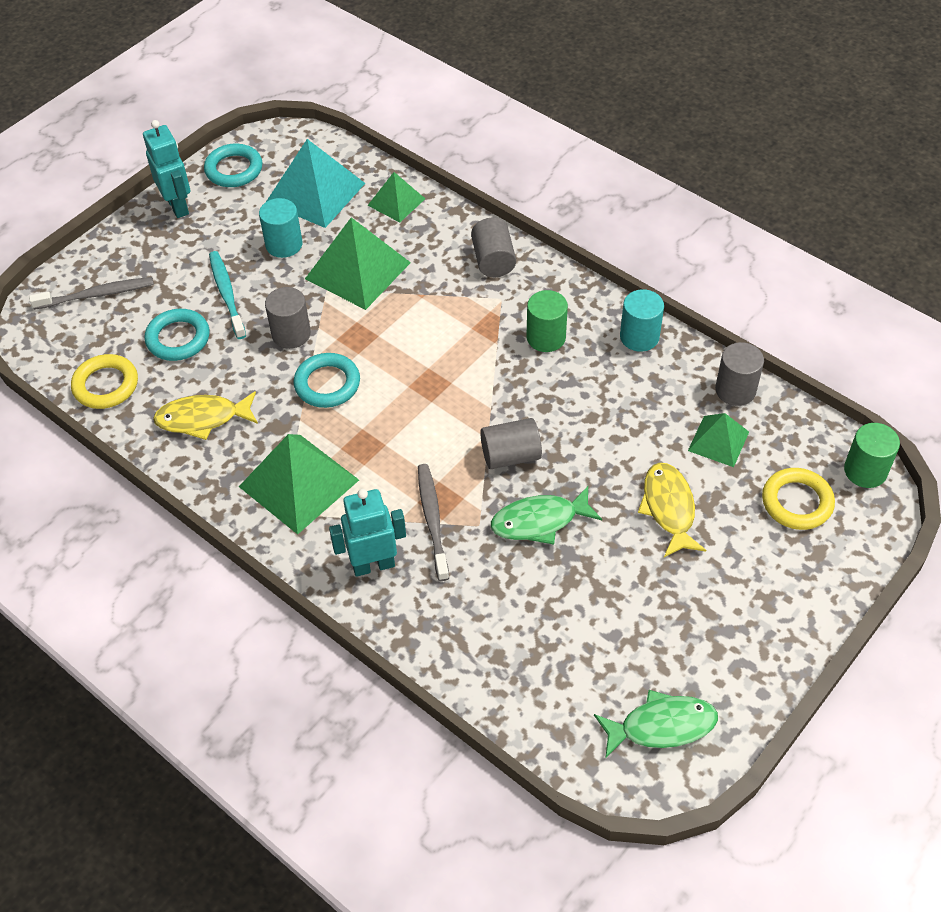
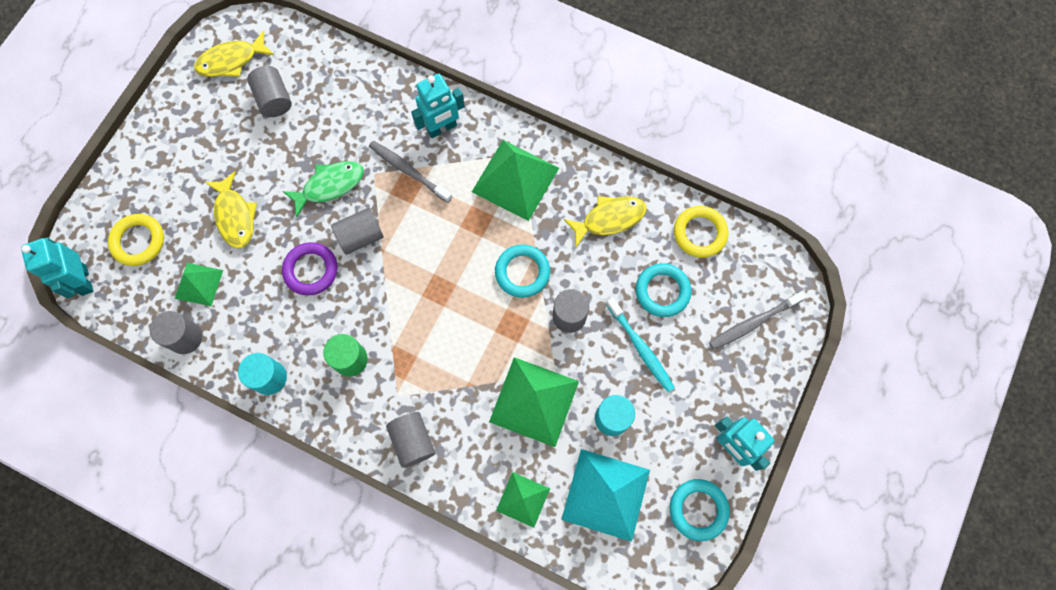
camera: 165 degrees right, 20 degrees up
(432, 520) = (408, 171): grey toothbrush -> grey toothbrush turned 150 degrees clockwise
(578, 431) = (311, 270): none -> purple ring
(602, 652) = (274, 99): none -> grey cylinder
(661, 726) = (231, 61): green fish -> yellow fish
(865, 471) = (84, 280): green cylinder -> turquoise robot

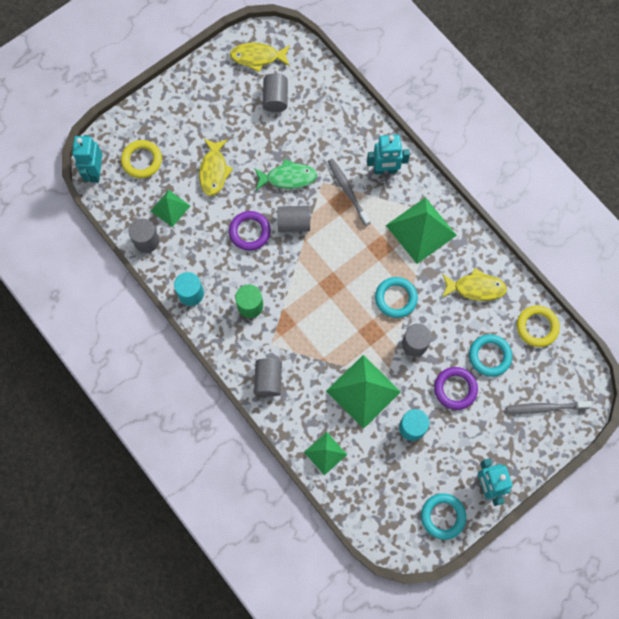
camera: 25 degrees right, 0 degrees up
(606, 494) = (384, 476): turquoise pyramid -> none
(641, 348) = (455, 389): turquoise toothbrush -> purple ring

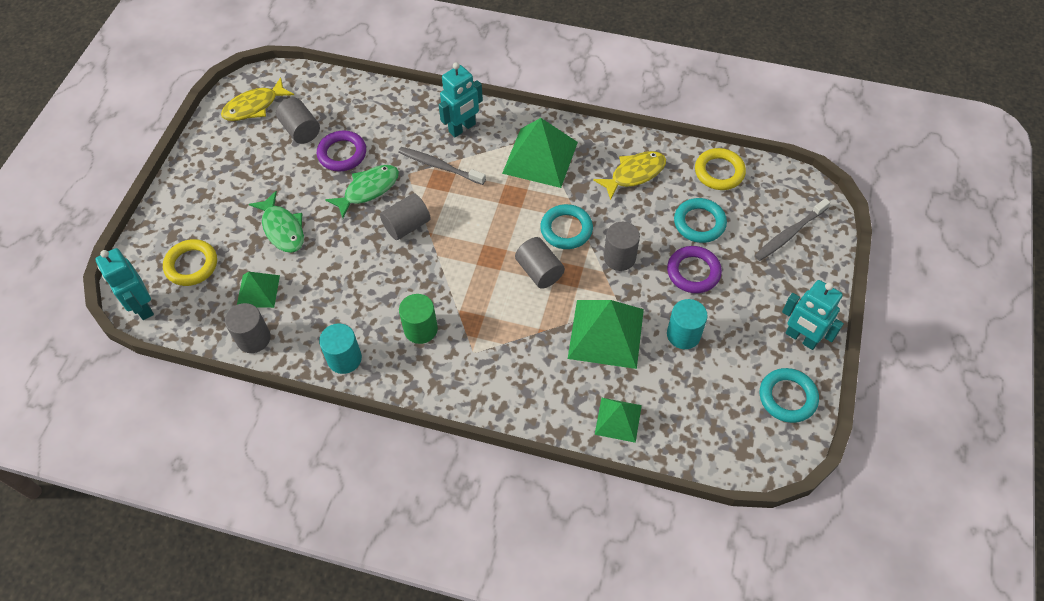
camera: 35 degrees left, 15 degrees down
(214, 171) = (282, 229): yellow fish -> green fish
(249, 232) = (365, 261): purple ring -> purple ring (342, 154)
(268, 380) = (498, 388): grey cylinder -> grey cylinder (539, 271)

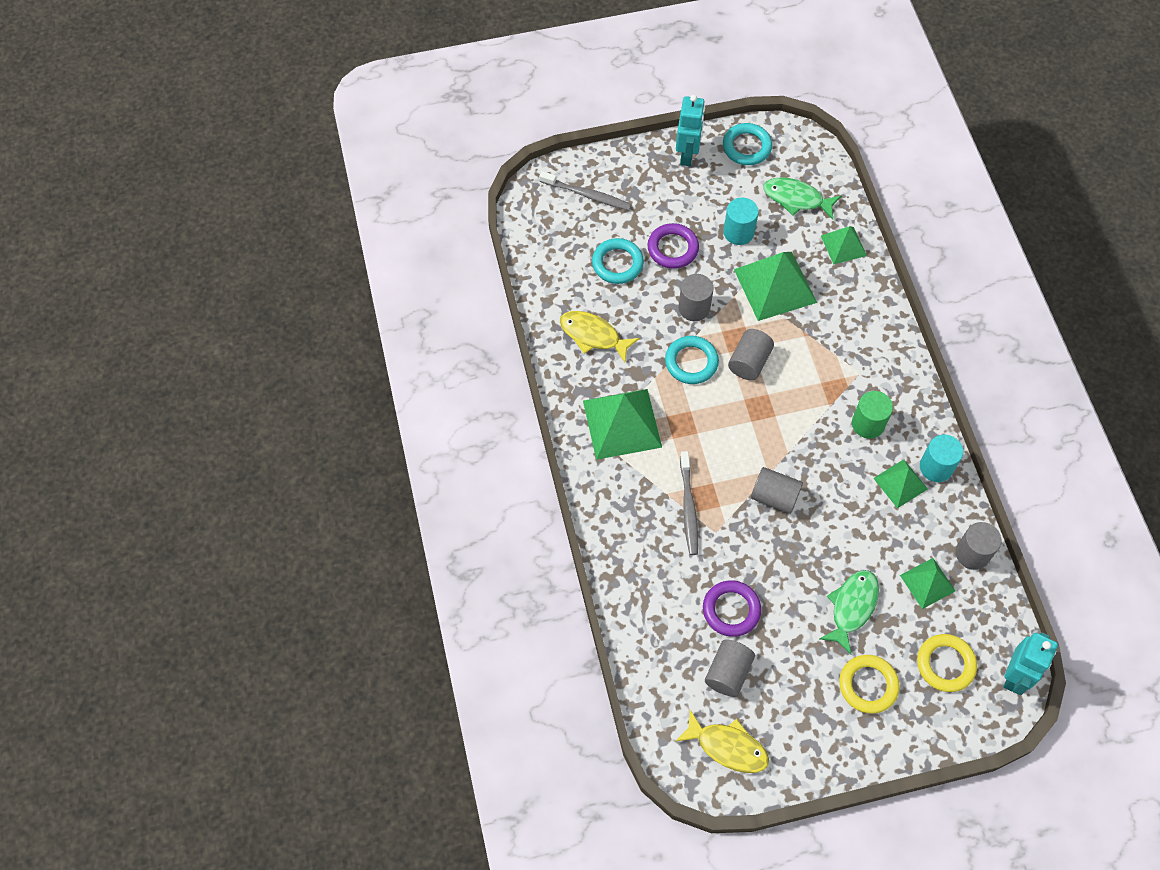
camera: 120 degrees left, 5 degrees up
(351, 322) = (900, 483): none -> green pyramid
(368, 190) = (757, 556): green fish -> green fish (796, 199)
(462, 128) = (628, 513): turquoise robot -> none
(719, 172) = (548, 270): yellow ring -> yellow ring (868, 685)

